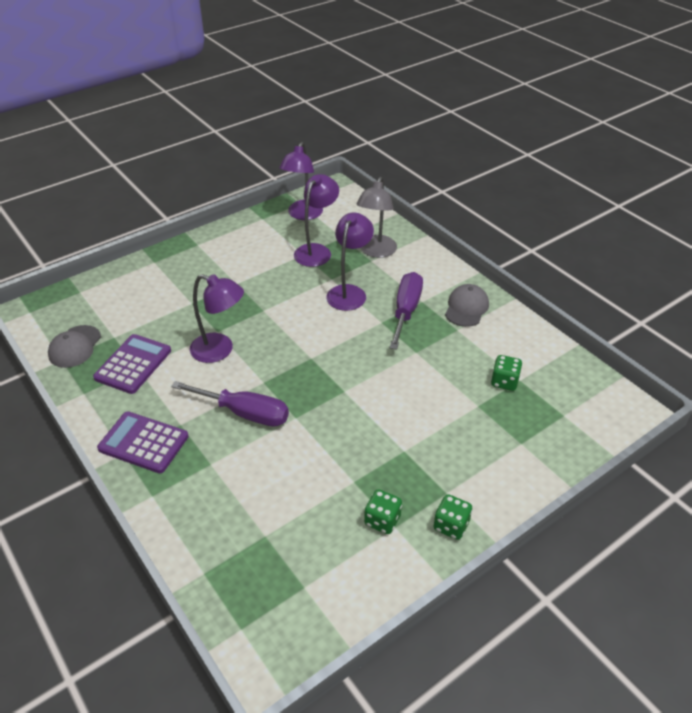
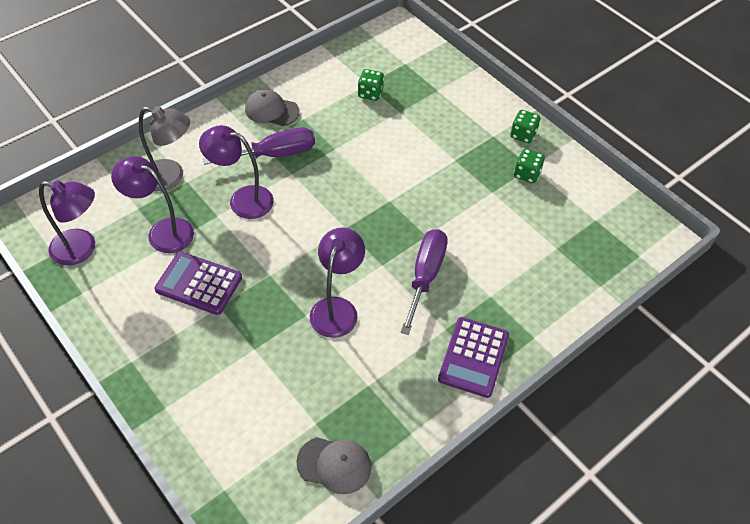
camera: 95 degrees left, 10 degrees up
(133, 364) = (362, 391): purple calculator -> purple calculator (199, 283)
(406, 311) = (274, 154): purple screwdriver -> purple screwdriver turned 150 degrees clockwise

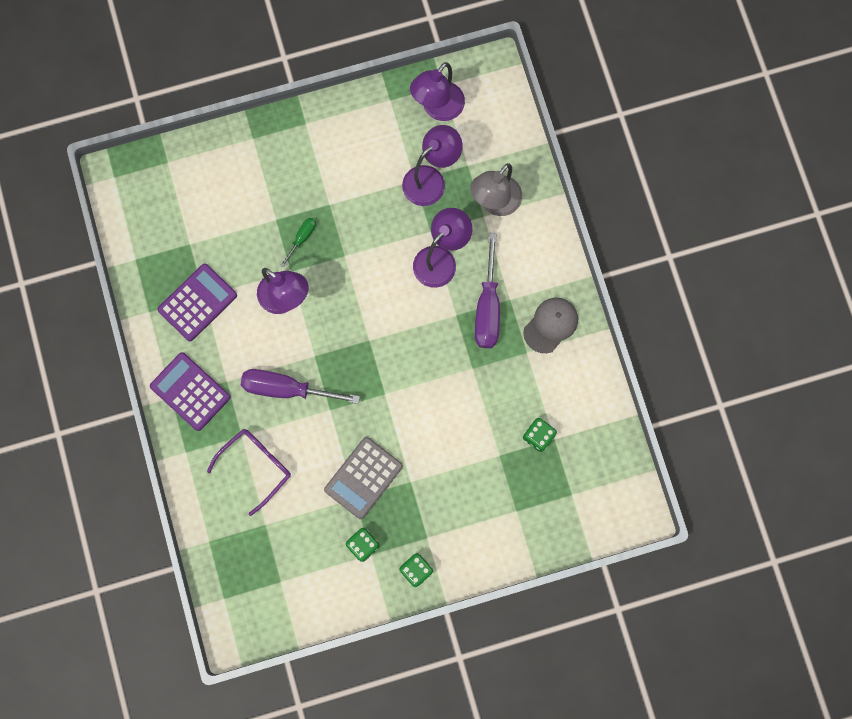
camera: 115 degrees right, 25 degrees up
(199, 283) = (360, 194): purple calculator -> purple calculator (197, 302)
(266, 317) = (302, 238): none -> green screwdriver
(334, 465) = (150, 245): grey cap -> none
(425, 276) = (286, 388): purple screwdriver -> purple screwdriver turned 150 degrees clockwise
(471, 192) = (363, 478): none -> grey calculator
(511, 274) = (256, 466): none -> purple glasses

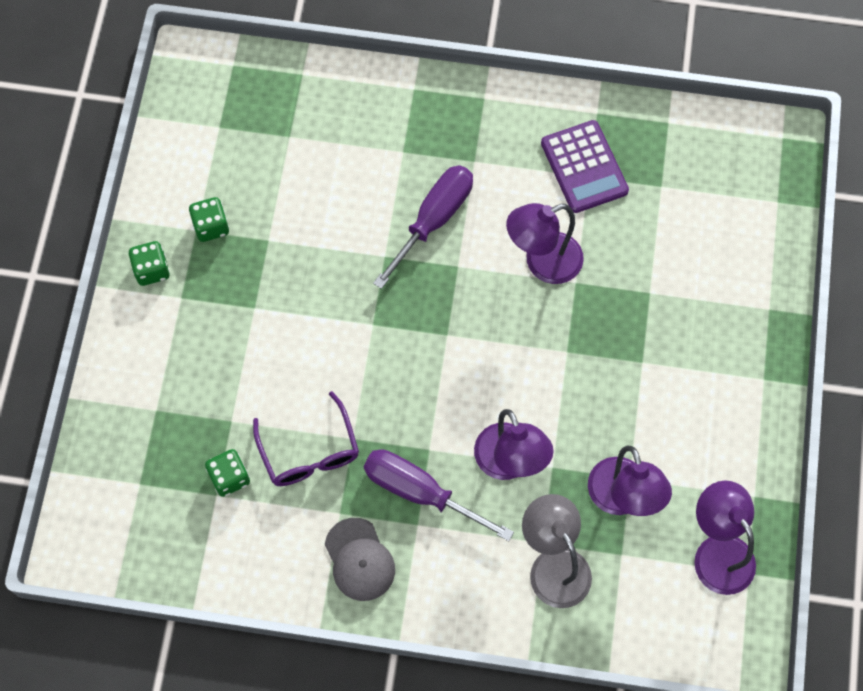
camera: 115 degrees right, 10 degrees down
(190, 391) = (481, 120): purple calculator -> none
(256, 466) = (360, 153): purple glasses -> purple glasses (309, 452)
(302, 238) = (612, 312): green screwdriver -> none
(363, 478) = (286, 259): grey calculator -> none

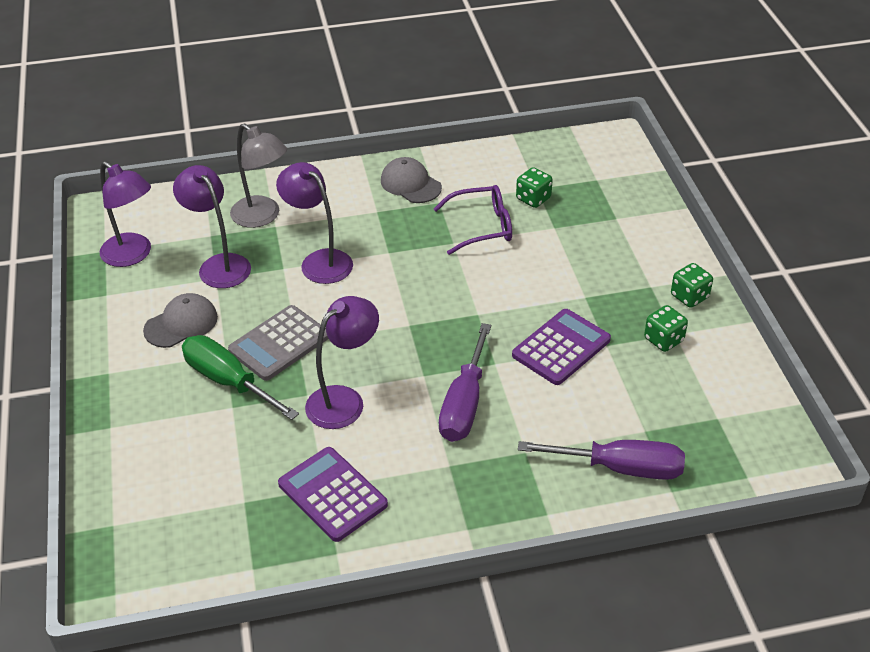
camera: 160 degrees right, 25 degrees down
(309, 452) = (482, 227): purple glasses -> purple glasses turned 120 degrees clockwise
(313, 252) = (561, 347): none -> purple calculator
(420, 492) = (383, 228): purple screwdriver -> purple screwdriver (620, 468)
(585, 356) = (279, 343): none -> grey calculator
(647, 325) = (228, 381): none -> green screwdriver
(680, 421) = (181, 324): none -> grey cap

